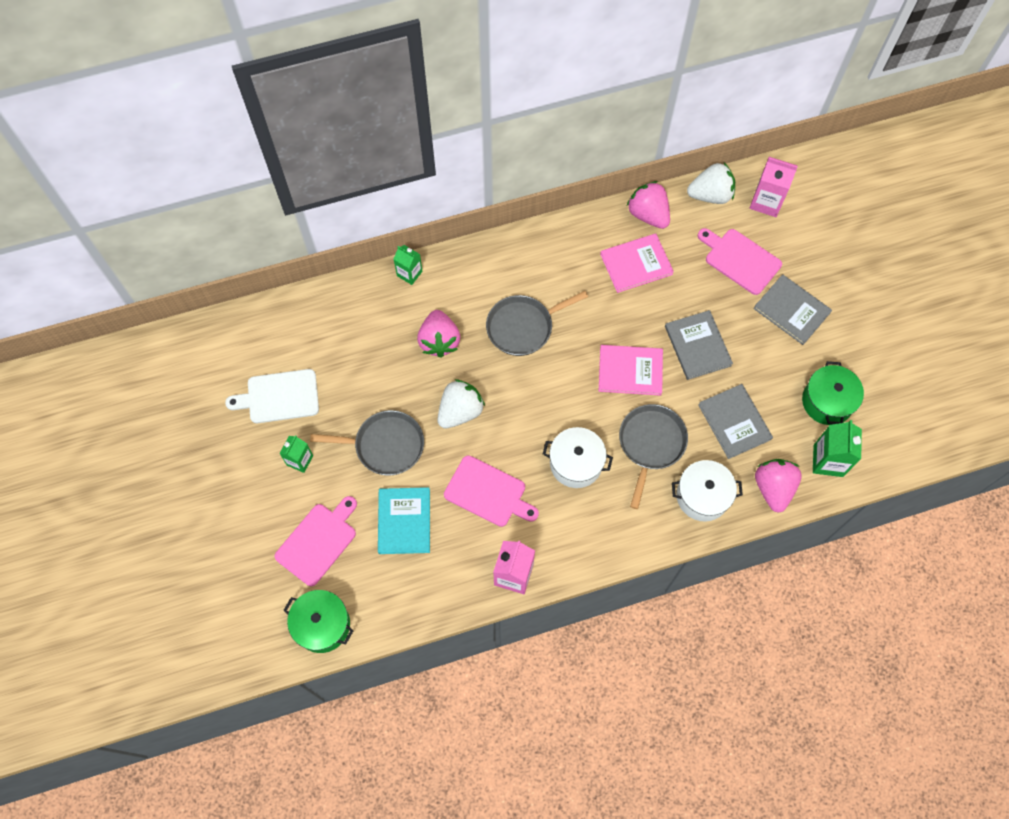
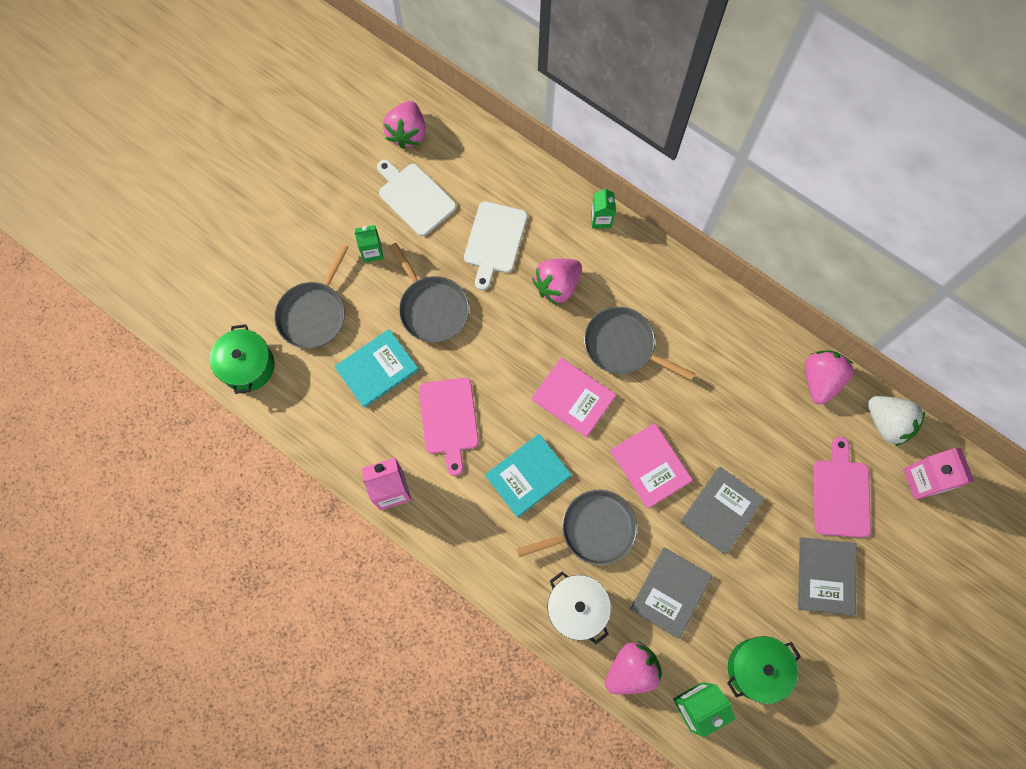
camera: 55 degrees right, 5 degrees up
(218, 366) = (407, 133): none -> pink strawberry
(318, 541) = (314, 314): pink cutting board -> grey pan
(366, 361) = (494, 241): none -> white cutting board
(460, 411) = (505, 347): white strawberry -> none
(576, 463) = (528, 476): white pot -> turquoise book
(636, 264) = (760, 402): pink book -> pink book (573, 398)

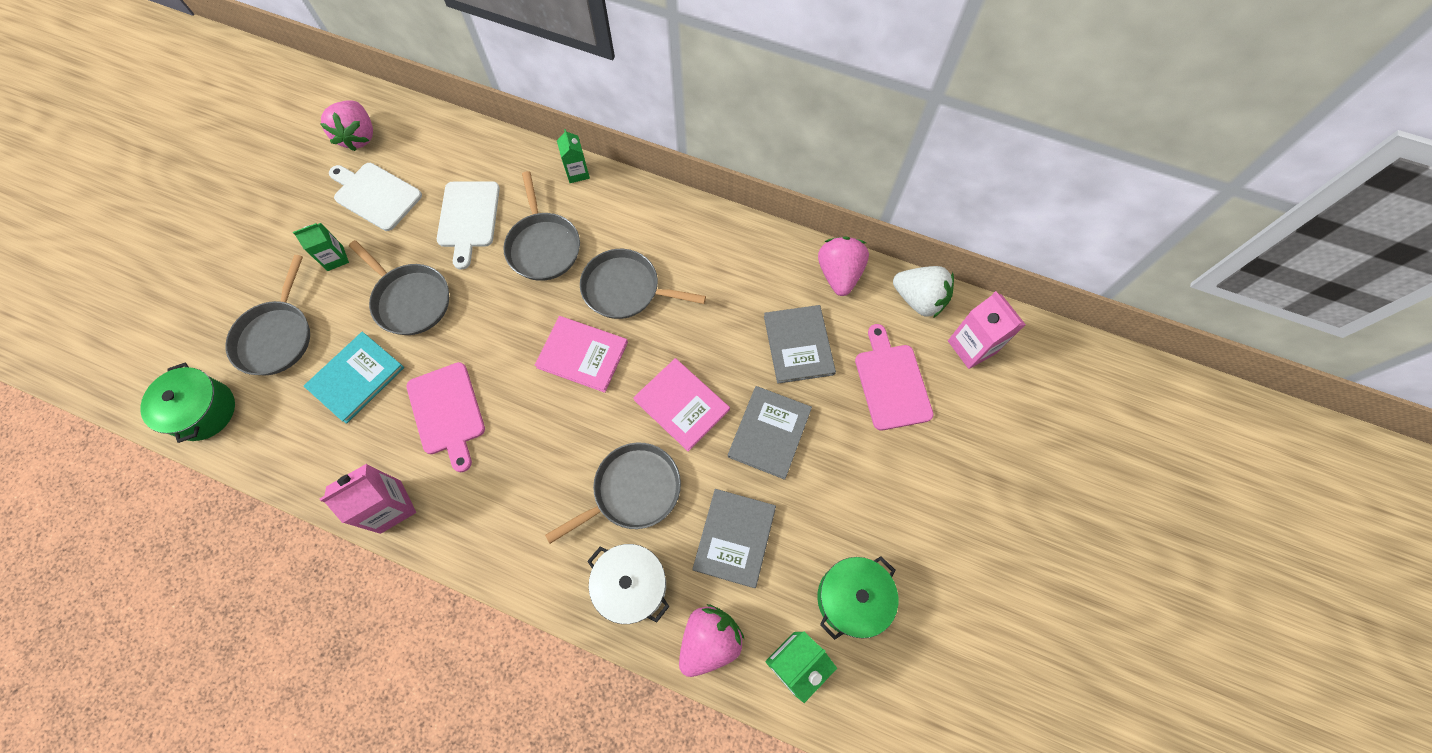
camera: 15 degrees left, 5 degrees down
(528, 476) = (547, 450): turquoise book -> none
(557, 286) = (543, 246): pink strawberry -> grey pan
(826, 576) = (899, 473): grey book -> grey book (798, 345)

